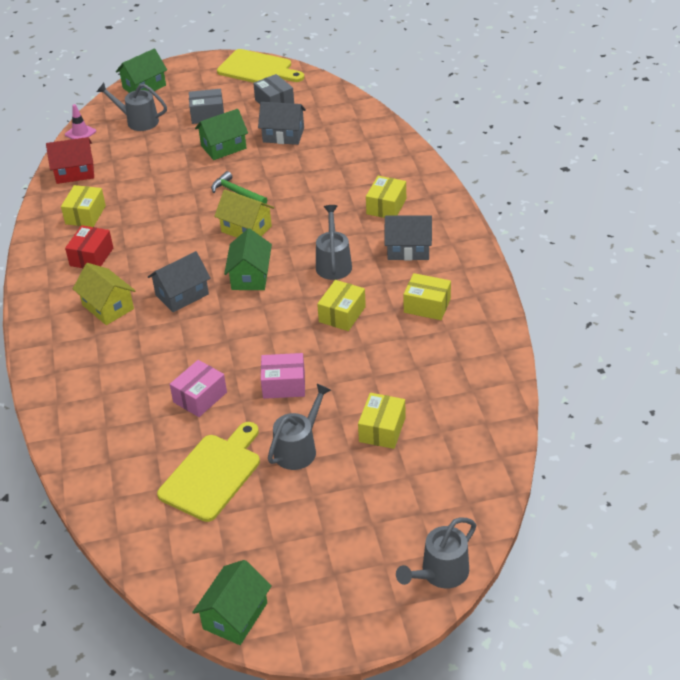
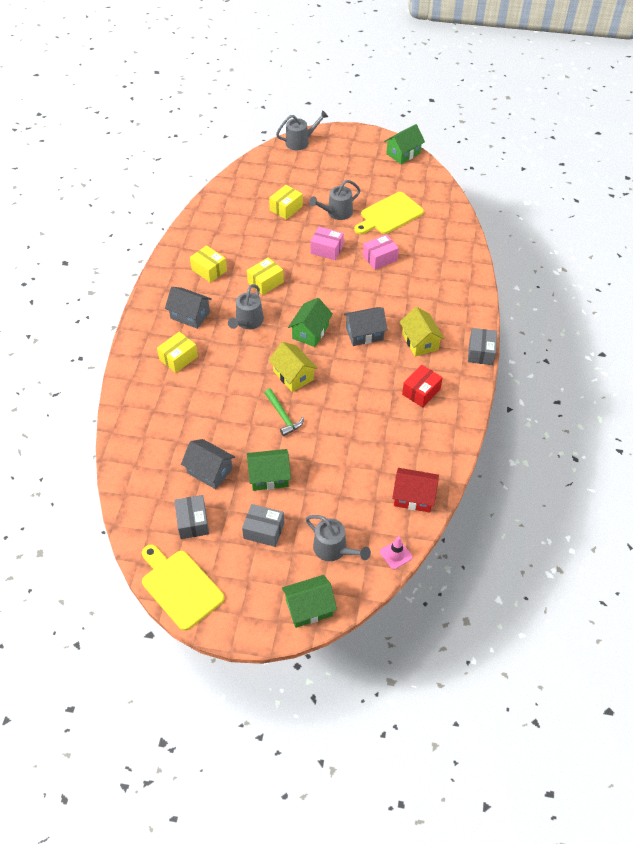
camera: 160 degrees left, 10 degrees up
(26, 318) = (481, 352): none -> grey box
(85, 215) = (416, 439): yellow box -> none

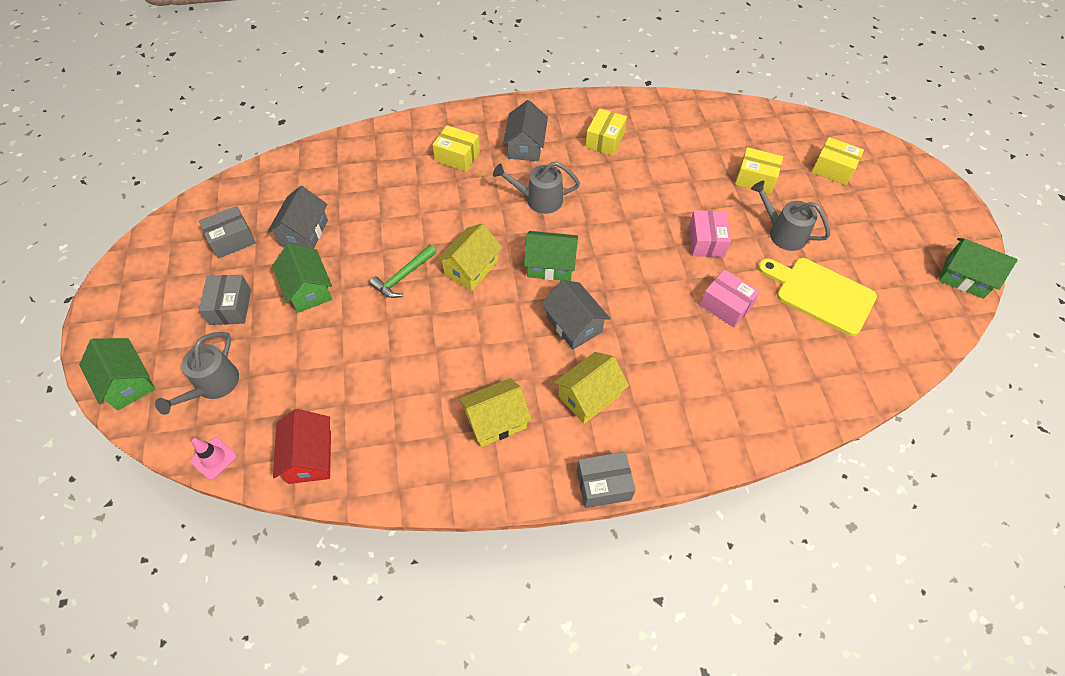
camera: 70 degrees right, 5 degrees up
(180, 587) = (147, 255): yellow cutting board -> none
(265, 282) = (613, 197): yellow box -> yellow box (833, 169)
(300, 142) = (893, 157): grey watering can -> none
(421, 392) = (496, 421): red box -> yellow house

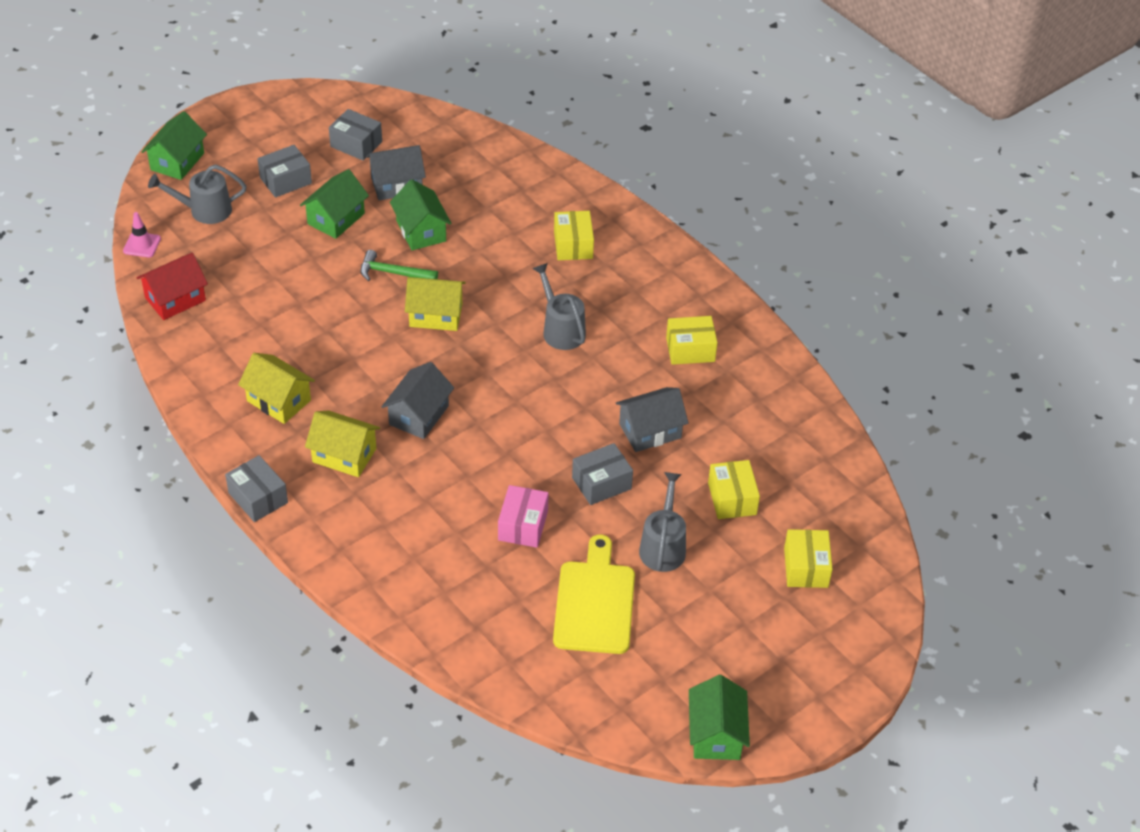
camera: 60 degrees right, 10 degrees down
(525, 146) = (630, 290): grey house -> grey house (650, 431)
(550, 265) = (480, 371): green house -> green house (421, 231)
(706, 241) = (601, 483): pink box -> grey box

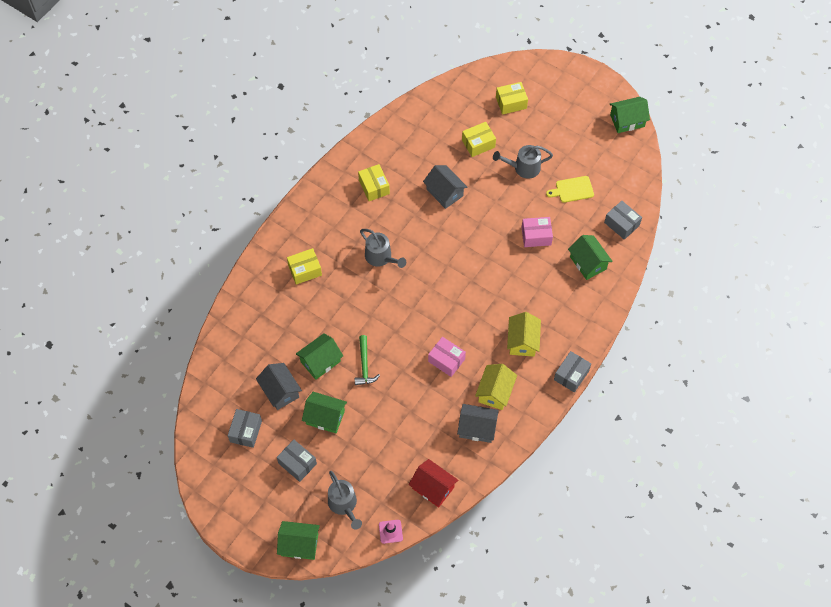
camera: 105 degrees left, 15 degrees up
(357, 360) = (446, 360): none -> pink box
(419, 415) = (477, 312): grey house -> grey house (477, 428)
(436, 315) = (393, 329): yellow house -> none
(443, 580) = (588, 263): none -> green house
(561, 329) = (381, 257): grey watering can -> grey watering can turned 90 degrees counterclockwise
(594, 602) = (572, 190): yellow cutting board -> yellow cutting board, size x0.61
(601, 483) = (492, 206): grey box -> grey box (621, 224)

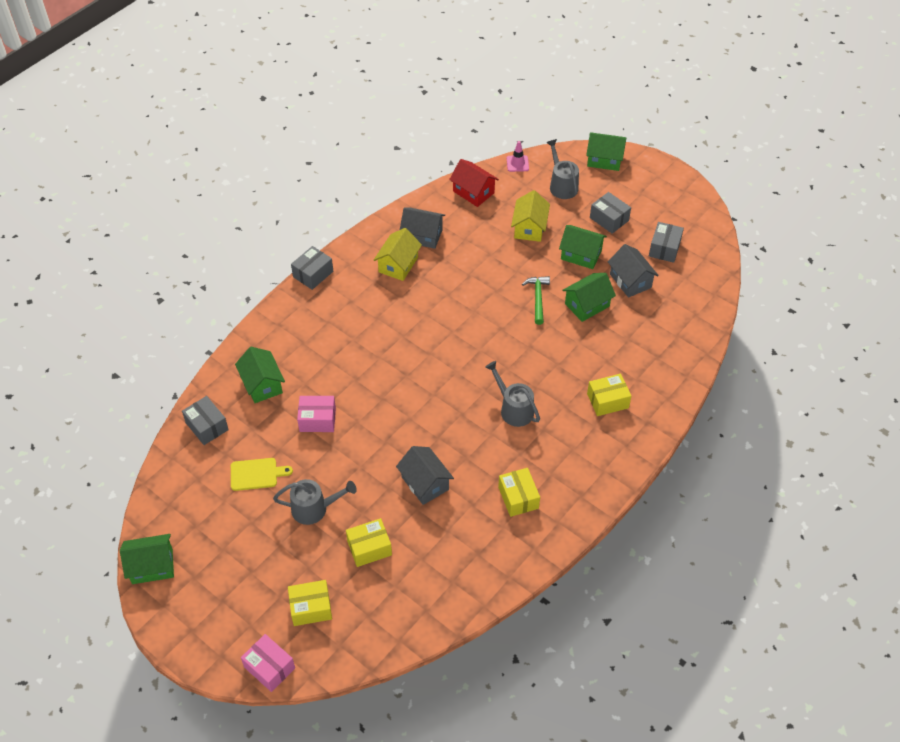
camera: 175 degrees left, 10 degrees down
(446, 360) = (446, 297): pink box -> pink box (269, 667)
(522, 341) = (359, 309): yellow house -> yellow house (529, 228)

